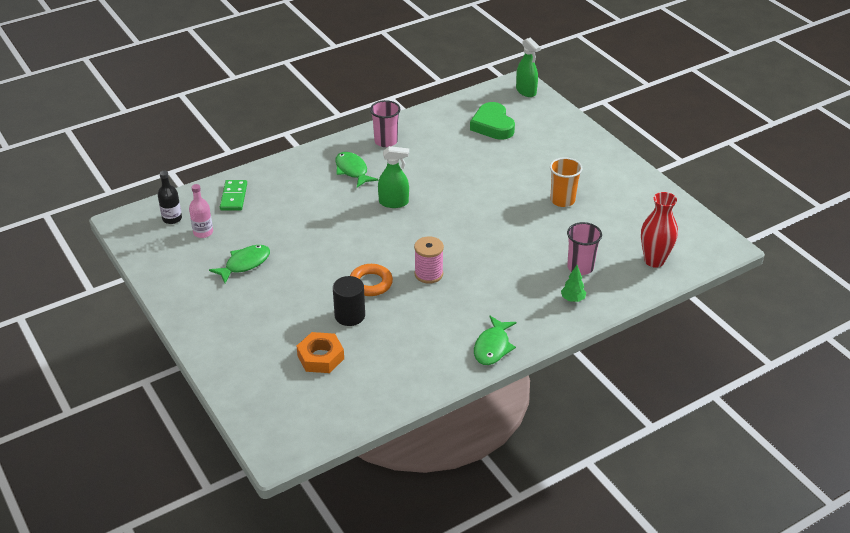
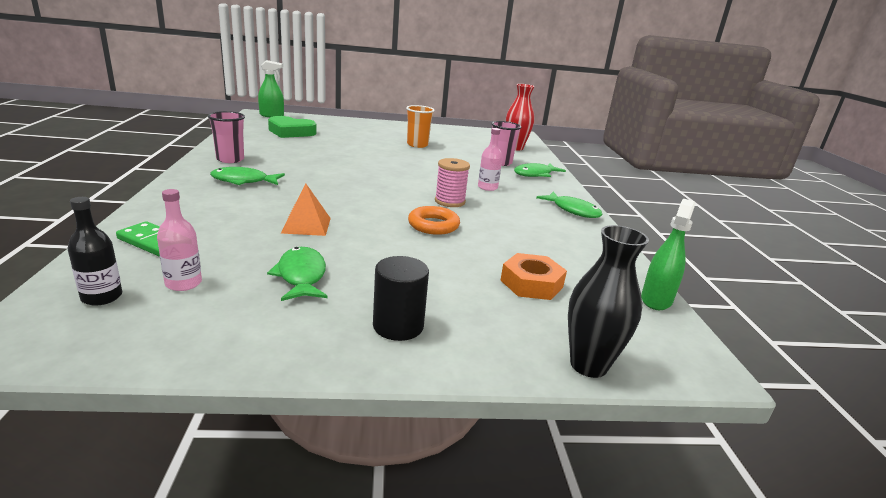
camera: 65 degrees left, 15 degrees down
(240, 403) = (588, 365): none -> black vase
(310, 232) = (306, 225): none -> orange pyramid
(350, 315) = (474, 248): black cylinder -> black cylinder (398, 326)
(394, 202) = (325, 183): green spray bottle -> green spray bottle (656, 300)
(490, 282) = (487, 187): none -> pink bottle
(572, 299) = (535, 174): green tree -> green fish

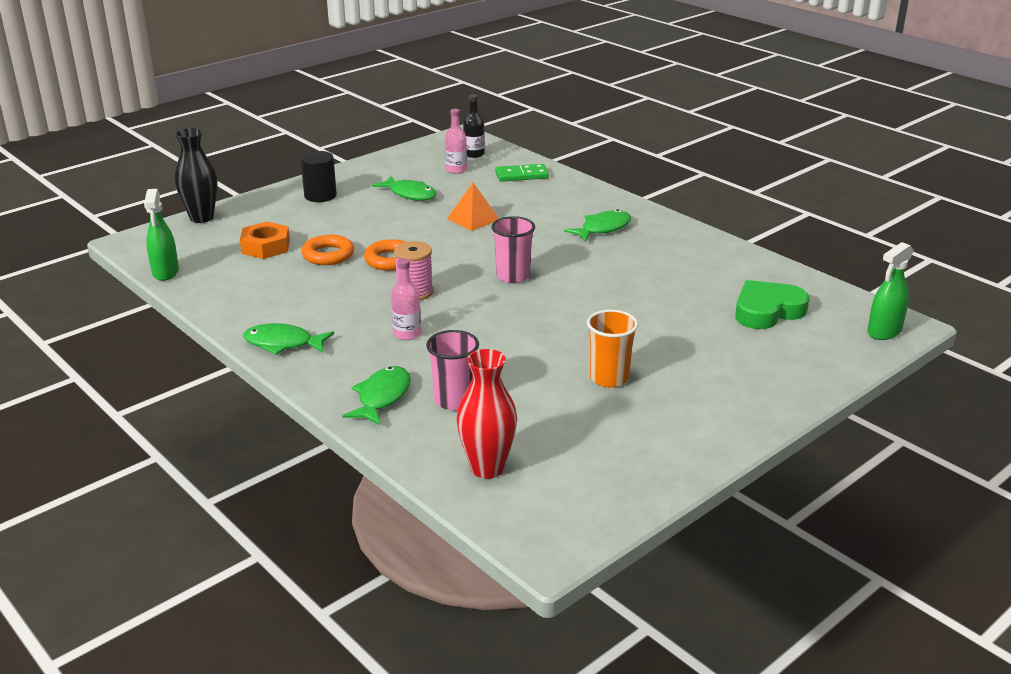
camera: 145 degrees right, 5 degrees up
(230, 159) = (677, 242): pink cup -> pink cup (513, 276)
(479, 250) = (328, 255): none -> orange ring

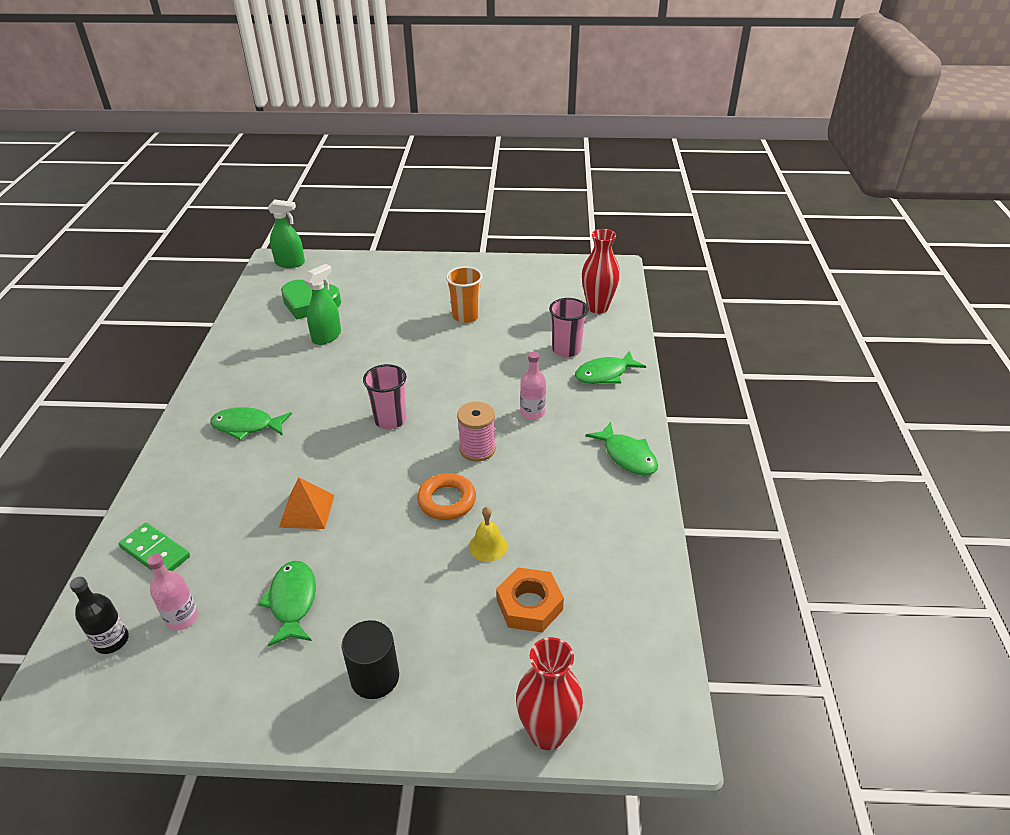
camera: 135 degrees left, 10 degrees up
(165, 272) = (662, 629): green spray bottle -> green spray bottle (327, 336)
(201, 218) = (547, 733): black vase -> red vase
(328, 255) = (488, 546): orange ring -> yellow bell

